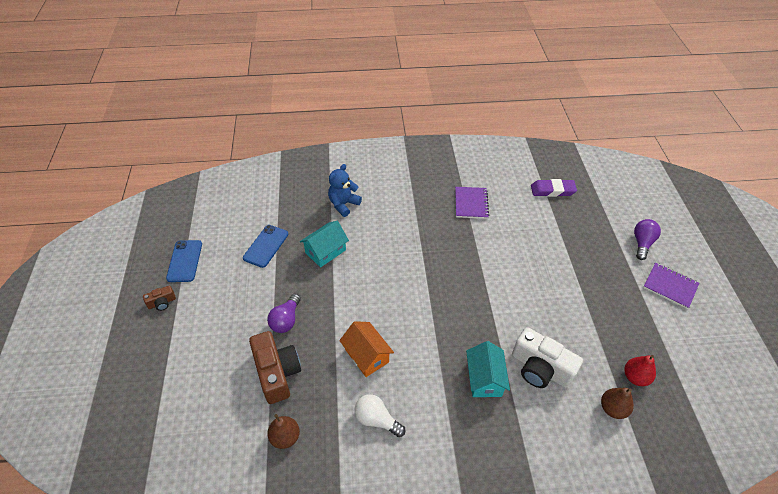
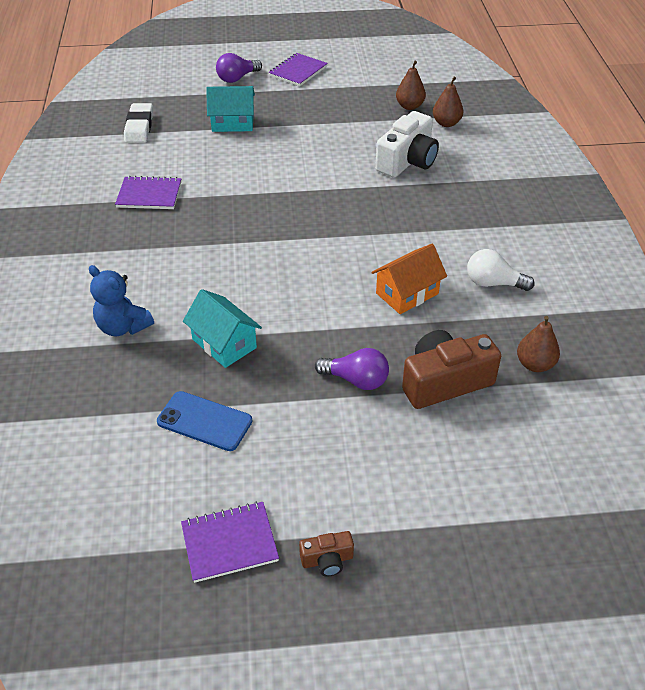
camera: 90 degrees left, 5 degrees down
(162, 303) = (327, 560): brown camera -> brown camera turned 105 degrees clockwise
(184, 261) = (229, 543): blue phone -> purple notebook
(376, 420) = (493, 283): white light bulb -> white light bulb turned 75 degrees clockwise
(484, 378) = (426, 199): turquoise house -> turquoise house (232, 123)
(552, 190) = (139, 127): purple eraser -> white eraser
(635, 377) = (409, 106): red pear -> brown pear
(642, 243) = (237, 78): purple light bulb -> purple light bulb turned 60 degrees counterclockwise

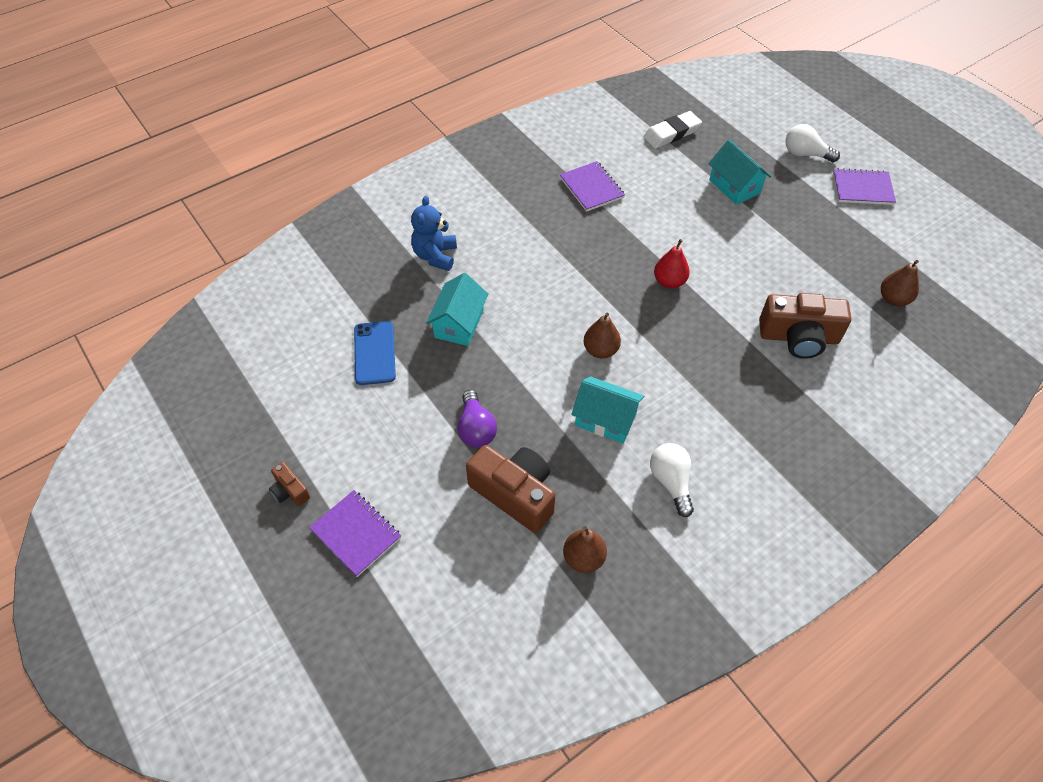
camera: 60 degrees right, 10 degrees up
(229, 543) = (276, 424): purple notebook -> purple notebook (356, 533)
(237, 78) = (805, 154): purple light bulb -> white light bulb
(296, 198) = (669, 282): none -> red pear
(407, 161) = (798, 337): white camera -> brown camera
(407, 293) = (605, 419): orange house -> turquoise house
(446, 123) = (894, 341): brown pear -> brown pear (600, 350)

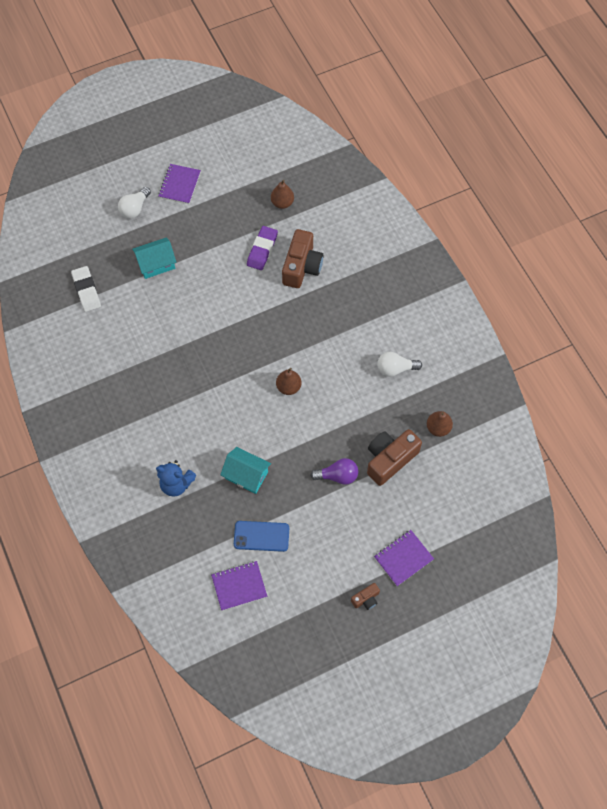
camera: 80 degrees left, 10 degrees up
(592, 188) = (132, 360): purple notebook -> purple notebook (239, 586)
(605, 419) = (344, 396): turquoise house -> none
(669, 282) = (238, 330): red pear -> none
(805, 288) = (262, 250): none -> purple eraser

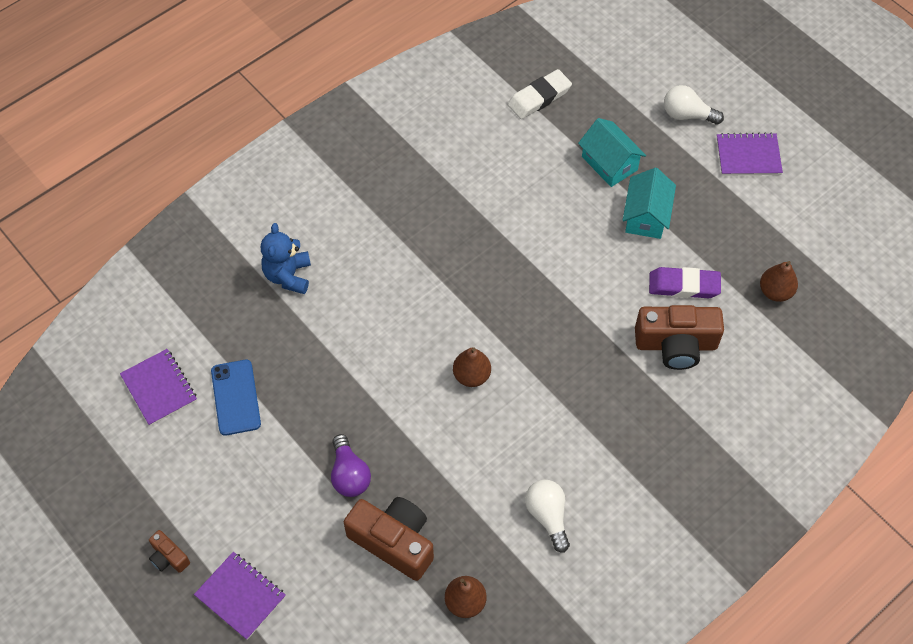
camera: 75 degrees right, 5 degrees down
(246, 475) = (321, 356): turquoise house -> turquoise house (646, 216)

